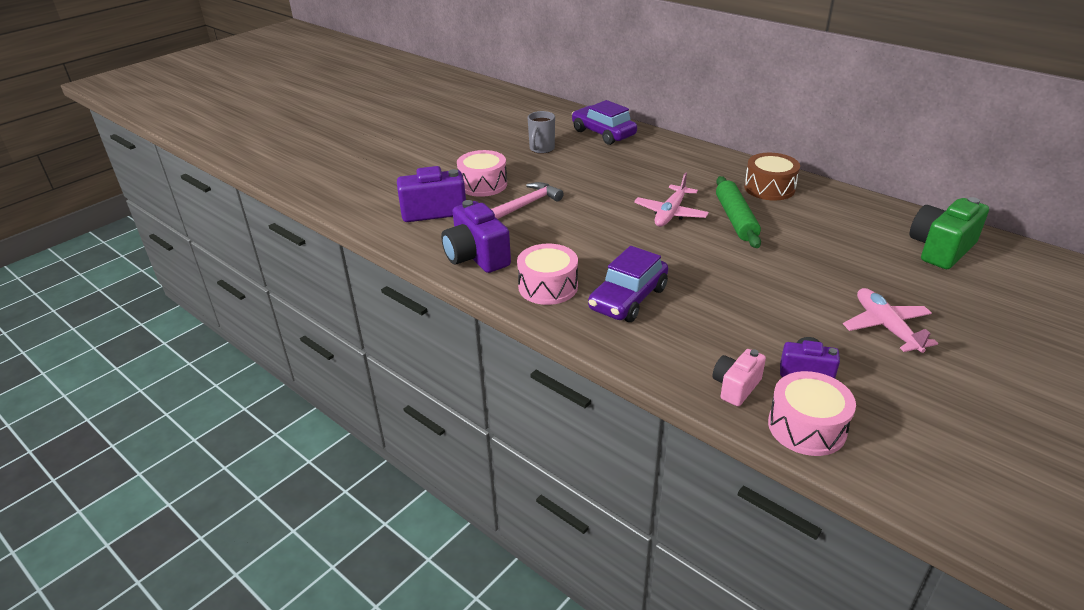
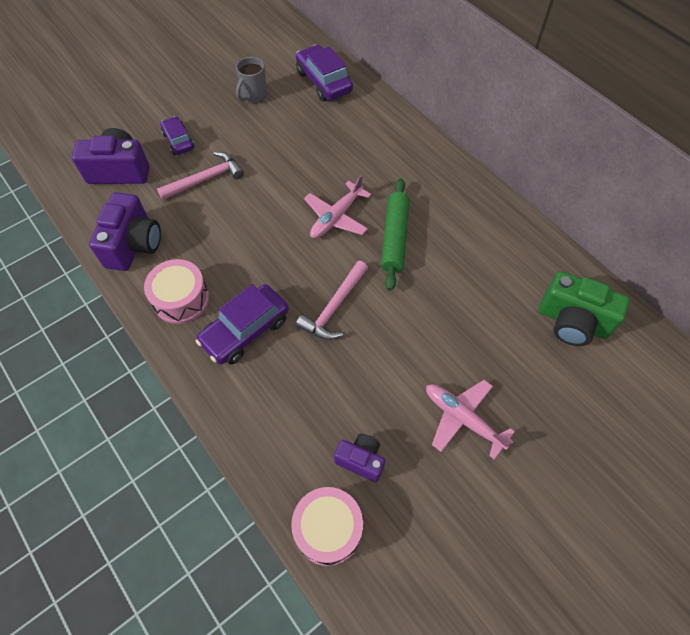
camera: 10 degrees right, 25 degrees up
(476, 257) = (134, 245): purple camera -> purple camera turned 150 degrees counterclockwise
(483, 184) = (178, 141): pink drum -> purple car
(708, 271) = (334, 307): none -> pink hammer
(736, 387) = (290, 466): pink camera -> none
(769, 188) = (449, 197): brown drum -> none
(886, 327) = (462, 418): pink plane -> pink plane turned 45 degrees counterclockwise
(940, 249) = (572, 322): green camera -> green camera turned 120 degrees counterclockwise

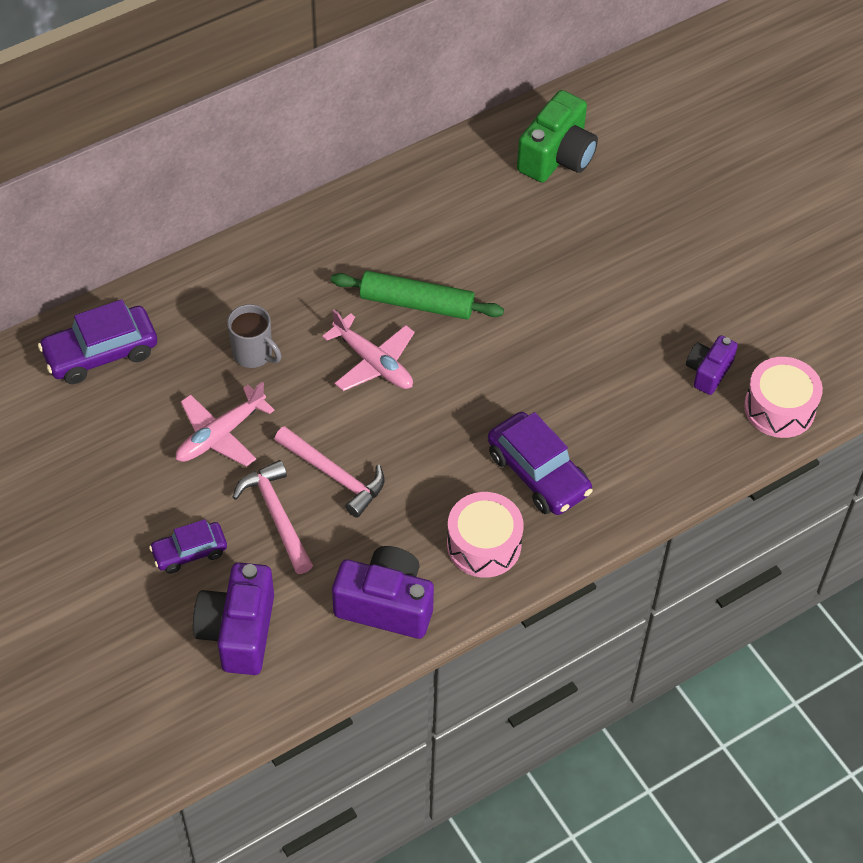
camera: 85 degrees left, 5 degrees down
(254, 96) = (111, 448): grey mug -> grey mug (254, 354)
(334, 307) = (514, 378): pink hammer -> pink hammer (334, 475)
(462, 418) = (666, 276): pink plane -> pink plane (220, 435)

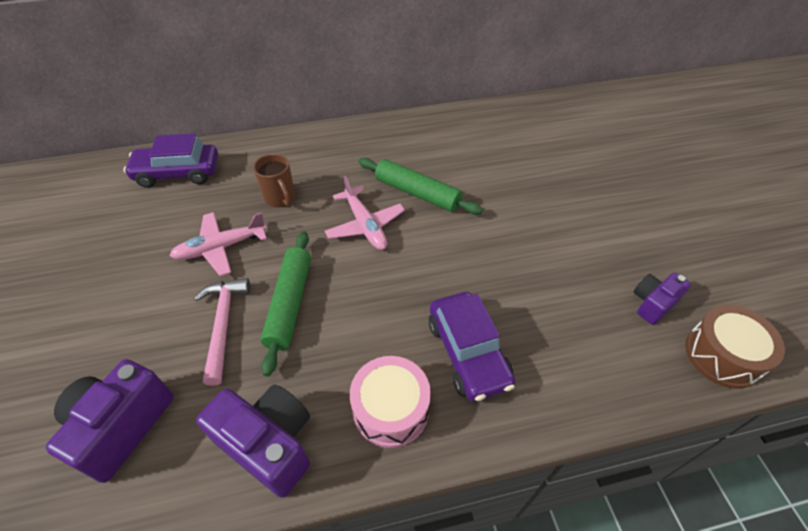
camera: 20 degrees right, 5 degrees down
(189, 552) = (134, 335): purple car -> none
(254, 354) = (280, 198): grey mug -> brown mug
(334, 475) = (289, 304): pink hammer -> green rolling pin
(557, 157) = (556, 126): green camera -> none
(779, 408) = (722, 355): pink drum -> brown drum

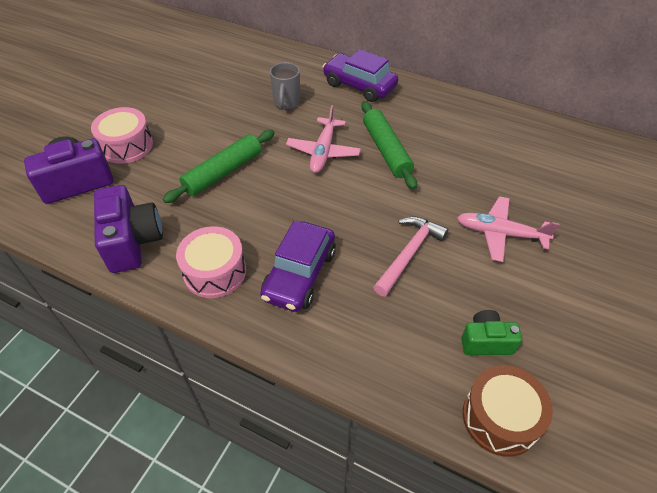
camera: 40 degrees right, 0 degrees up
(144, 344) = (127, 146): none -> pink drum
(178, 173) = (241, 54): purple car -> purple car (359, 85)
(221, 248) = (219, 115): pink plane -> pink plane (500, 233)
(223, 325) = (175, 161): pink hammer -> pink hammer (408, 254)
(280, 198) = (286, 103): brown mug -> grey mug
(652, 303) = (486, 341): purple camera -> green camera

